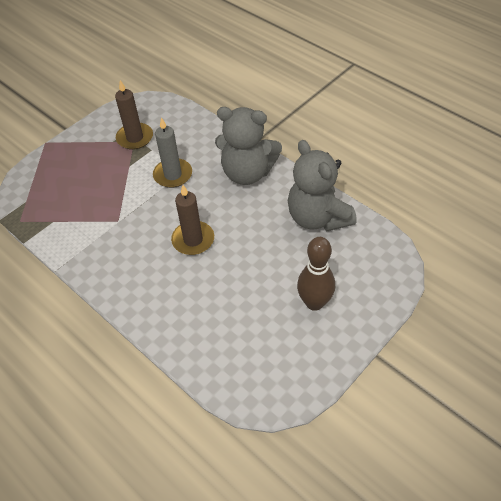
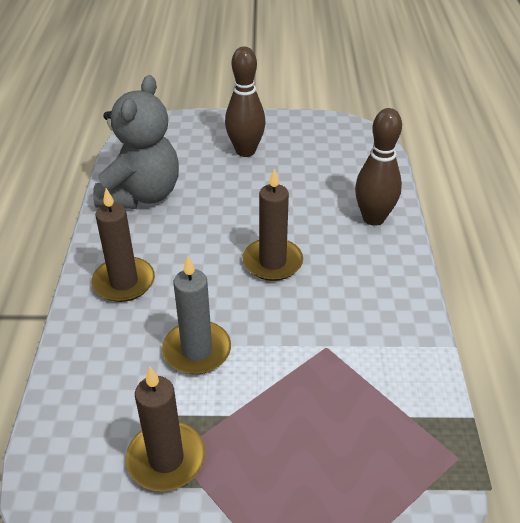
camera: 135 degrees left, 10 degrees down
(170, 318) = (373, 218): none -> brown bowling pin
(247, 173) = (124, 282): grey teddy bear -> brown candle

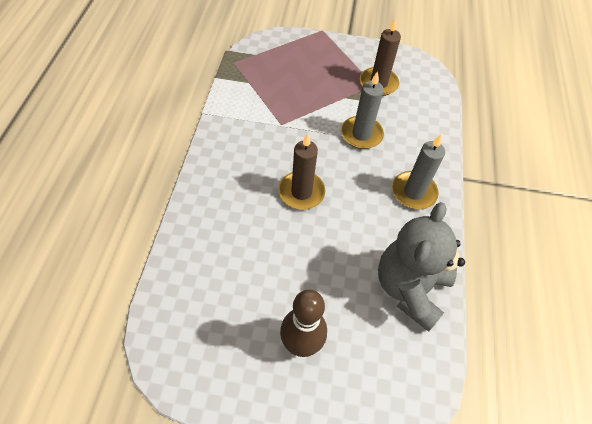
camera: 175 degrees left, 15 degrees up
(124, 282) = (413, 192): brown candle -> grey candle
(373, 218) = (205, 223): brown bowling pin -> none

